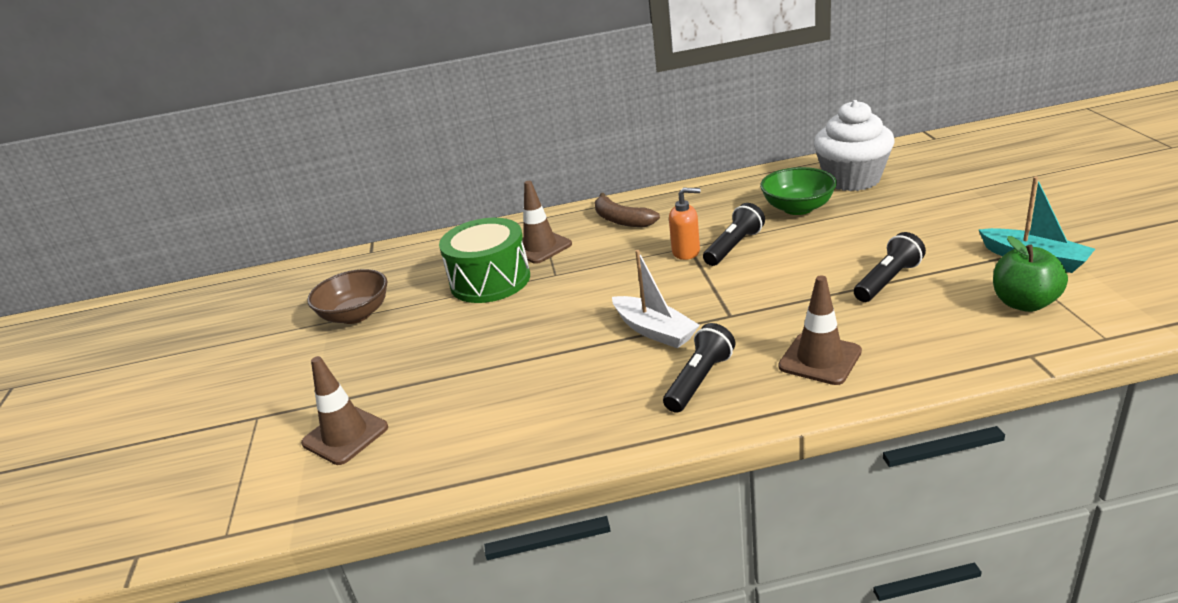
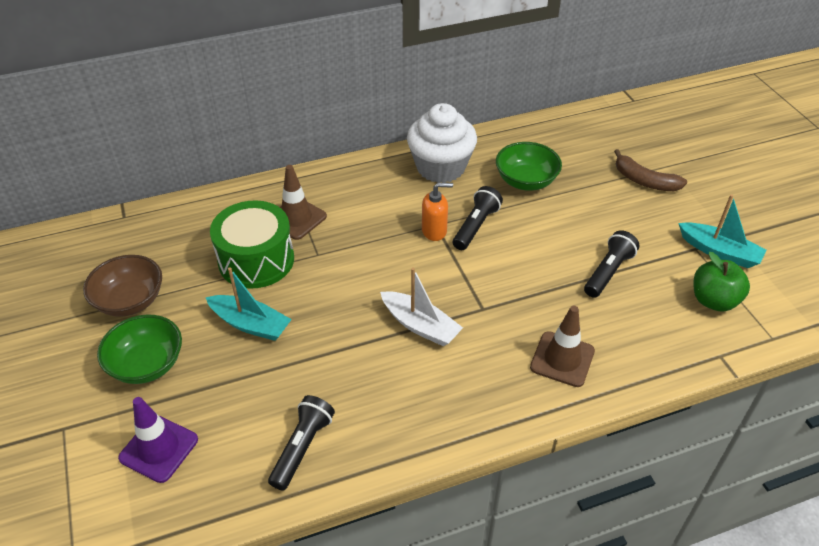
camera: 15 degrees left, 15 degrees up
(345, 435) = (159, 449): brown traffic cone -> purple traffic cone
(356, 365) = (147, 364): none -> green bowl
(470, 332) = (250, 324): none -> turquoise boat
(621, 220) = (368, 187): brown banana -> brown banana (644, 181)
(700, 380) = (467, 382): black flashlight -> black flashlight (302, 447)
(852, 179) = (568, 148): white cupcake -> white cupcake (440, 167)

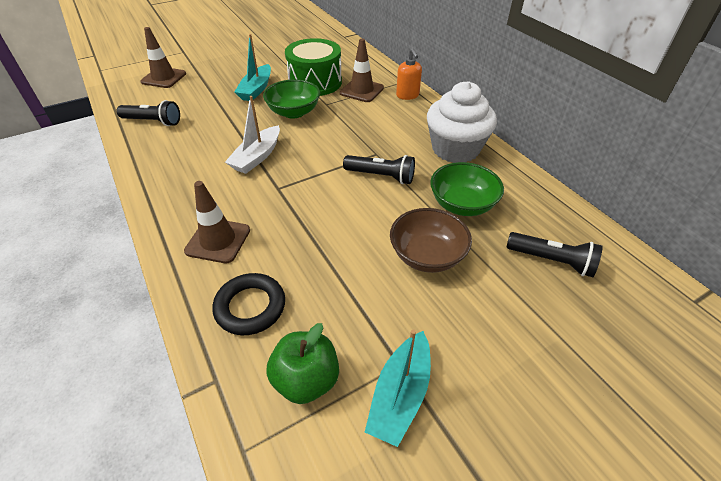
camera: 80 degrees right, 0 degrees up
(130, 301) = (273, 51): brown bowl -> brown bowl (427, 256)
(147, 364) = (224, 64): green bowl -> green bowl (294, 112)
(159, 449) = (164, 78): purple traffic cone -> brown traffic cone
(434, 231) = (367, 154): orange soap dispenser -> orange soap dispenser (407, 95)
(608, 272) = (338, 274): black flashlight -> black flashlight (552, 261)
(644, 181) = (514, 310): brown banana -> none
(647, 333) = (250, 307): none -> black ring

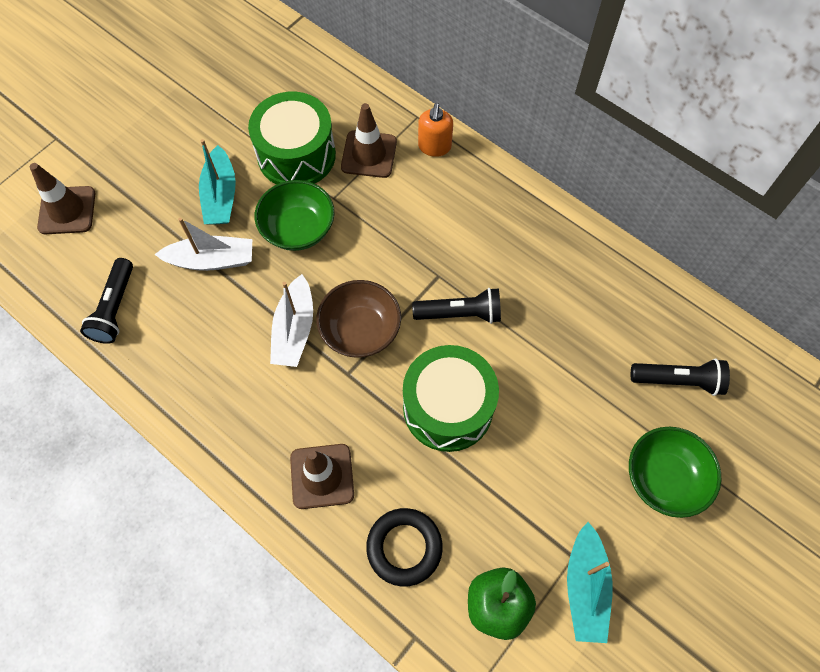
camera: 20 degrees left, 20 degrees up
(153, 122) = (115, 308): black flashlight -> black flashlight turned 105 degrees clockwise
(229, 114) = (211, 260): none -> white boat
(341, 226) = (448, 407): none -> green drum
(407, 95) = (434, 147): orange soap dispenser -> orange soap dispenser turned 45 degrees clockwise
(427, 256) = (554, 417): brown bowl -> brown bowl (360, 330)
(455, 149) = (530, 237): white cupcake -> none
(462, 204) = (566, 329): green bowl -> green bowl (664, 478)

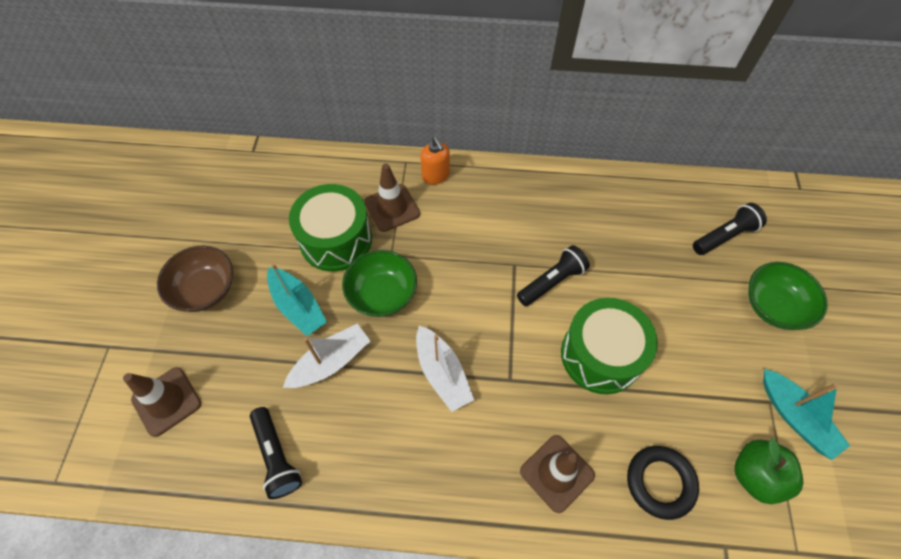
camera: 35 degrees left, 5 degrees down
(360, 330) = (492, 340): brown bowl -> brown bowl (205, 290)

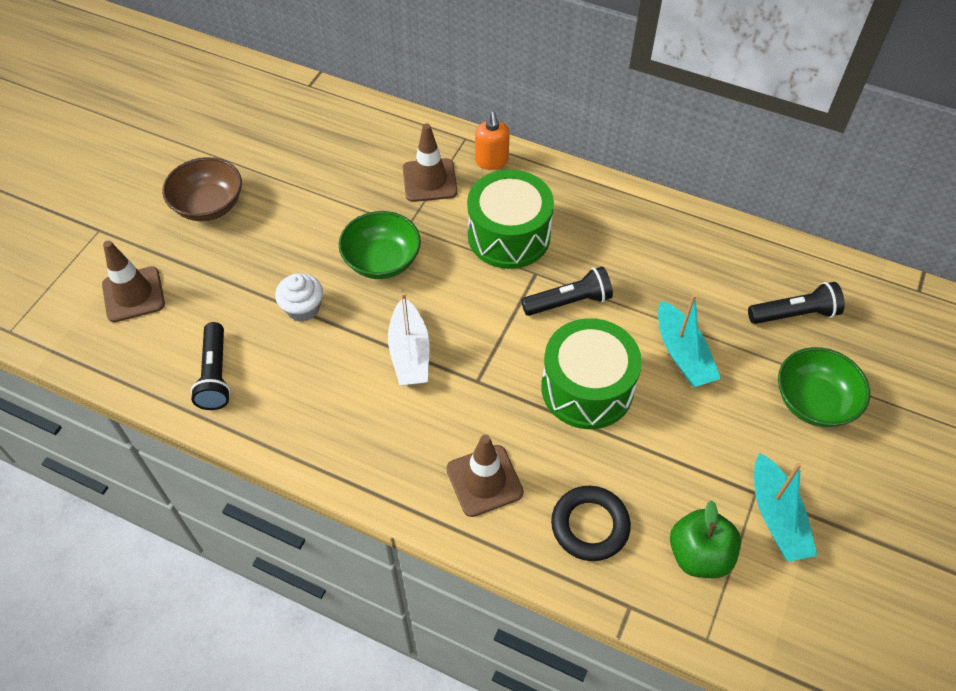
camera: 20 degrees right, 5 degrees down
(298, 306) = (292, 247): turquoise boat -> turquoise boat (682, 354)
(331, 362) = (303, 308): white boat -> white cupcake
(336, 240) = (357, 195): green drum -> green drum (509, 235)

